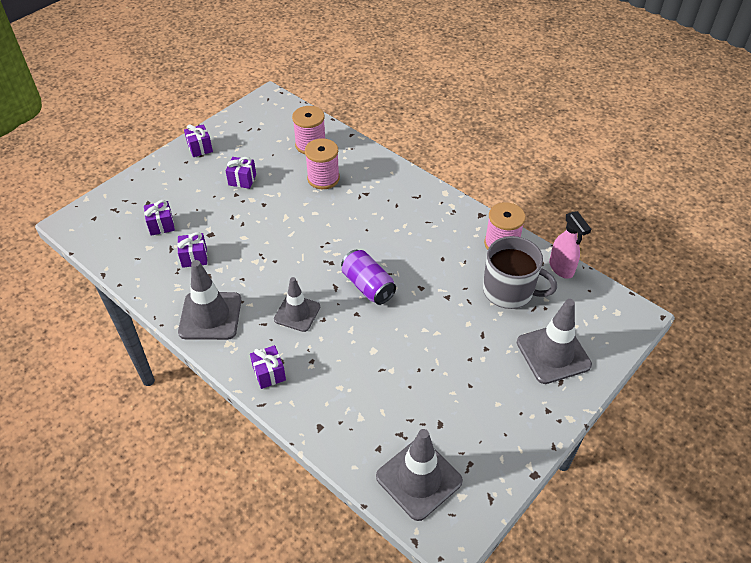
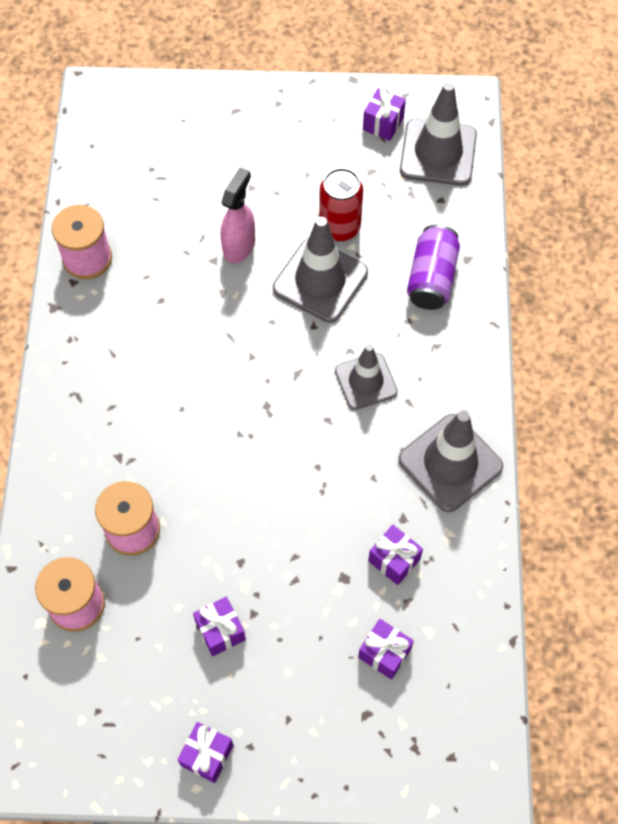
camera: 130 degrees left, 15 degrees up
(269, 373) = (458, 345): purple gift -> purple gift (383, 124)
(368, 286) = (267, 343): purple can -> purple can (431, 278)
(411, 374) = (339, 227): none -> red can
(509, 291) = (155, 211): grey mug -> none
(553, 353) = (207, 132): grey traffic cone -> grey traffic cone (320, 280)
(561, 268) = (79, 184): pink spray bottle -> pink spray bottle (239, 246)

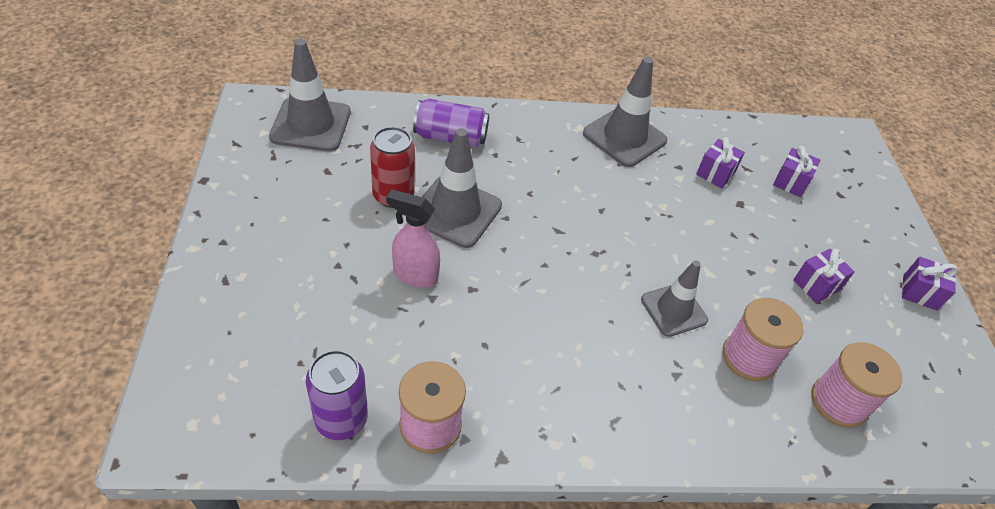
camera: 100 degrees left, 15 degrees down
(98, 199) = (341, 419): none -> purple can
(366, 381) = (559, 183): grey traffic cone -> grey traffic cone (673, 310)
(383, 124) = (268, 160): purple gift -> none

